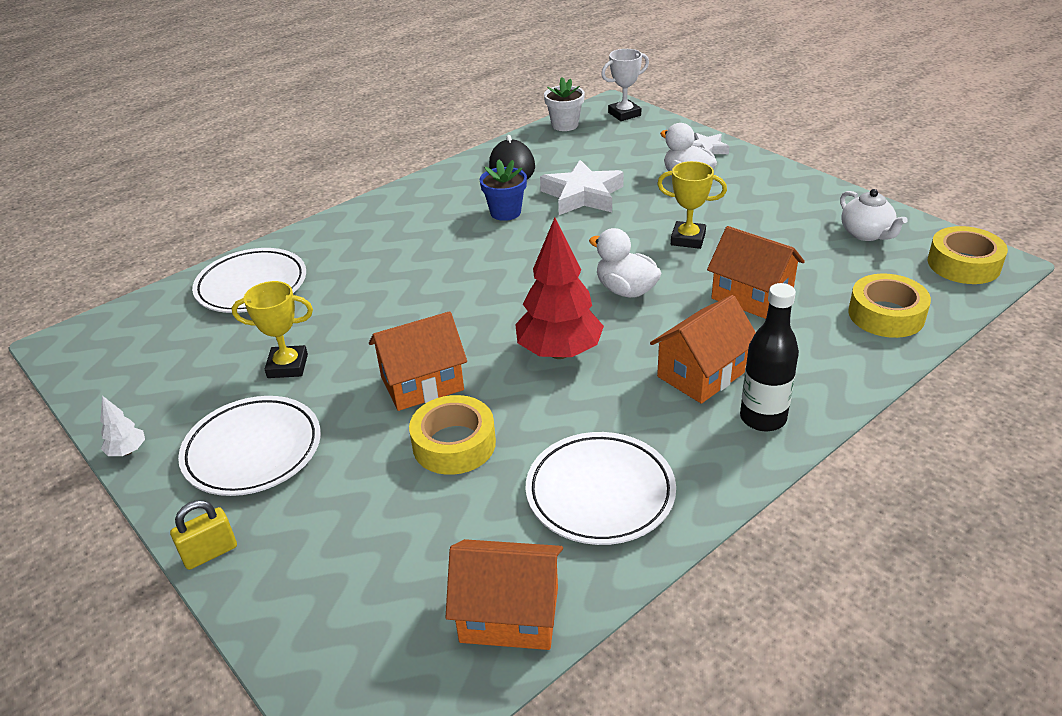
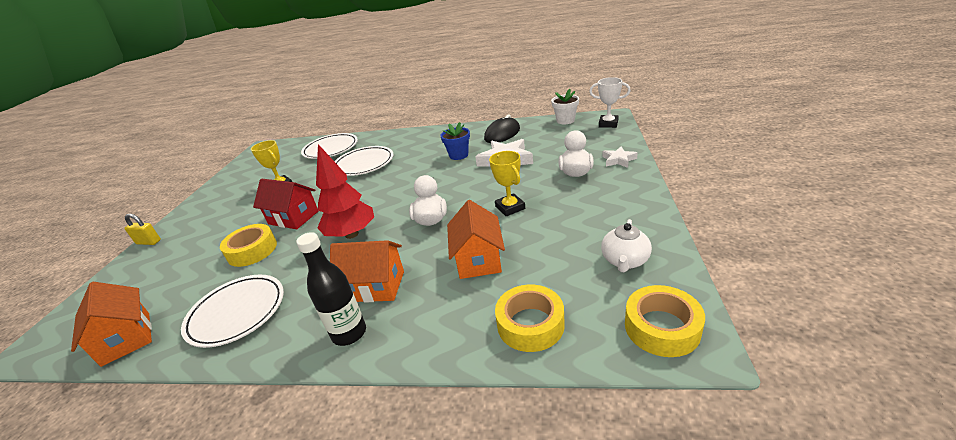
camera: 50 degrees right, 5 degrees down
(127, 451) = (204, 192): white tree -> none
(253, 450) = (219, 212): white plate -> white plate (364, 164)
(422, 383) = (293, 217): orange house -> red house

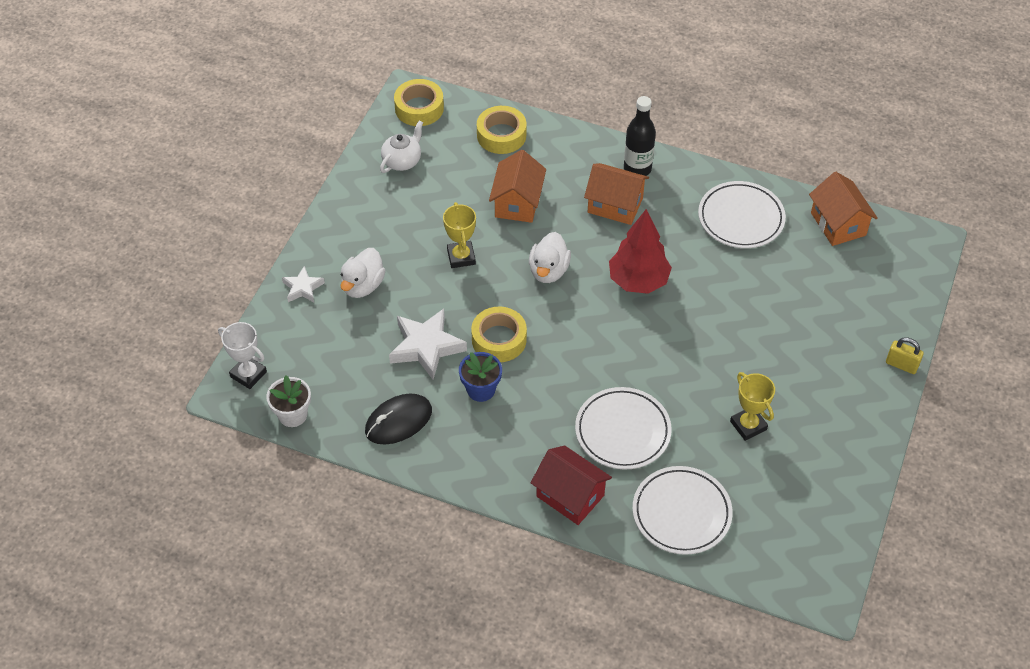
camera: 170 degrees left, 20 degrees up
(252, 250) = (751, 297): yellow tape -> yellow tape (499, 339)
(293, 217) = (714, 339): red house -> red house (570, 496)

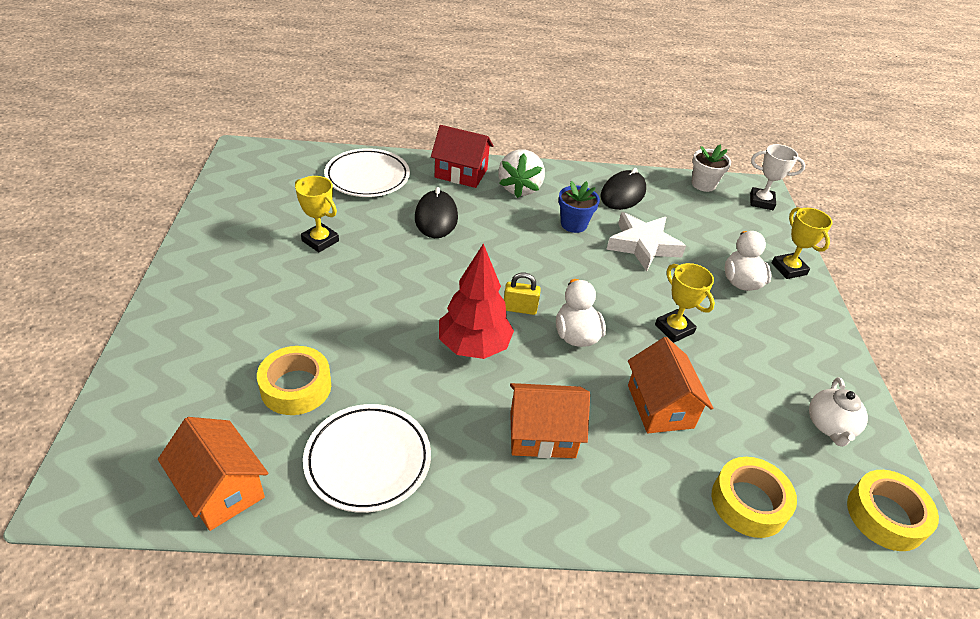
camera: 155 degrees right, 10 degrees down
(303, 288) = (789, 269): white star -> yellow trophy
(499, 339) = (584, 263): yellow tape -> yellow tape (296, 387)
(512, 455) = (519, 188): none -> white strawberry
(622, 431) = (436, 217): white plate -> black mouse
(637, 169) = (538, 501): black bottle -> none
(901, 365) = (149, 322): yellow padlock -> yellow padlock (519, 309)

